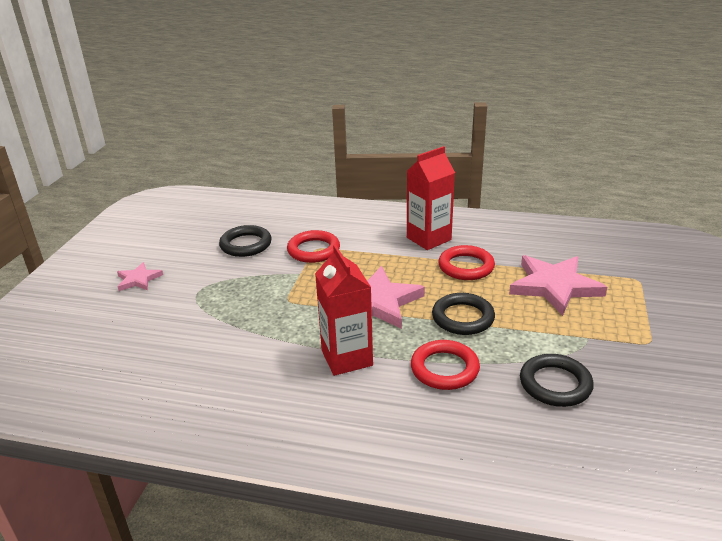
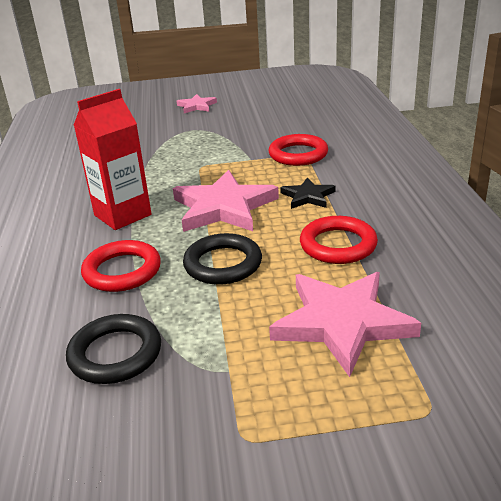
camera: 70 degrees right, 0 degrees up
(246, 244) = (282, 125): black ring -> none
(389, 262) = (308, 196): none -> black star
(428, 239) = (383, 208): red carton -> none

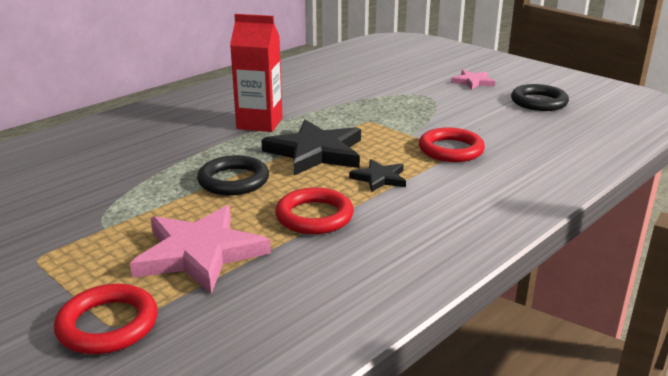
camera: 50 degrees right, 5 degrees down
(115, 354) = (94, 184): black ring -> black ring (538, 102)
(122, 271) = (188, 151): red ring -> red ring (108, 325)
(224, 207) = (316, 152): pink star -> black star

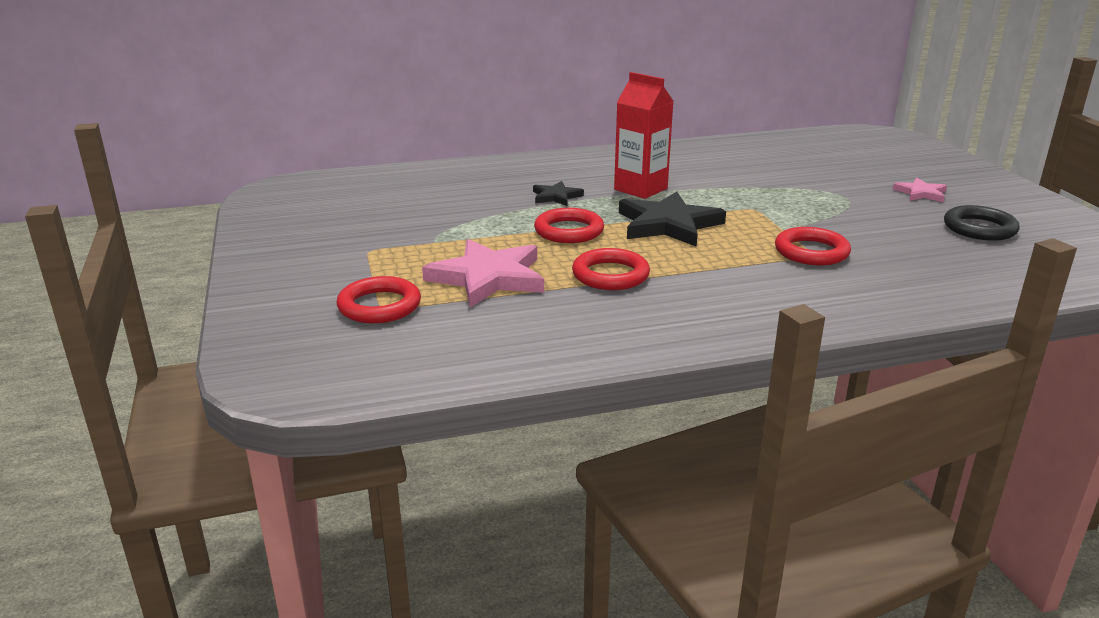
camera: 30 degrees right, 0 degrees up
(233, 180) = (569, 231): black ring -> red ring
(379, 178) = (706, 259): black star -> black star (556, 196)

